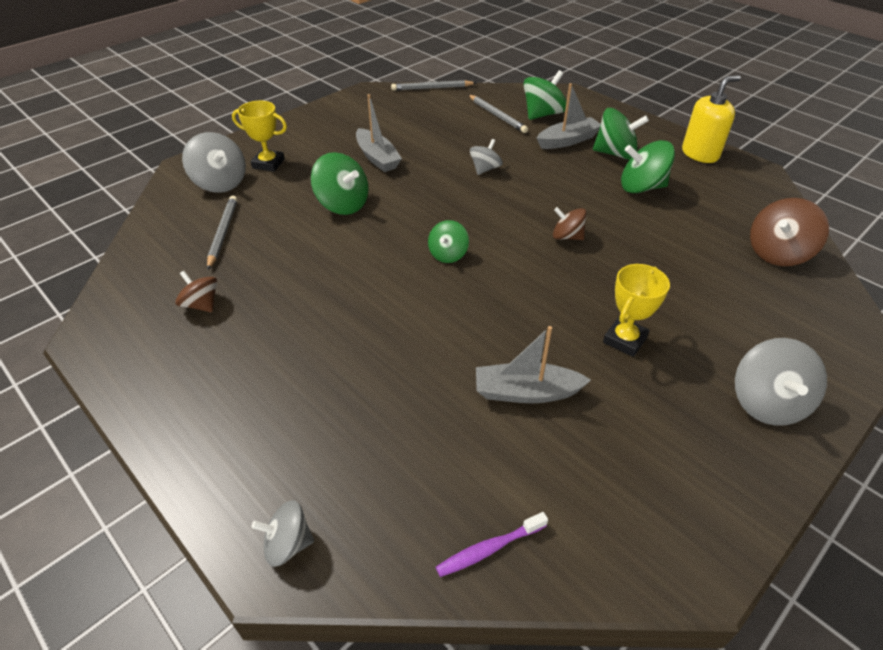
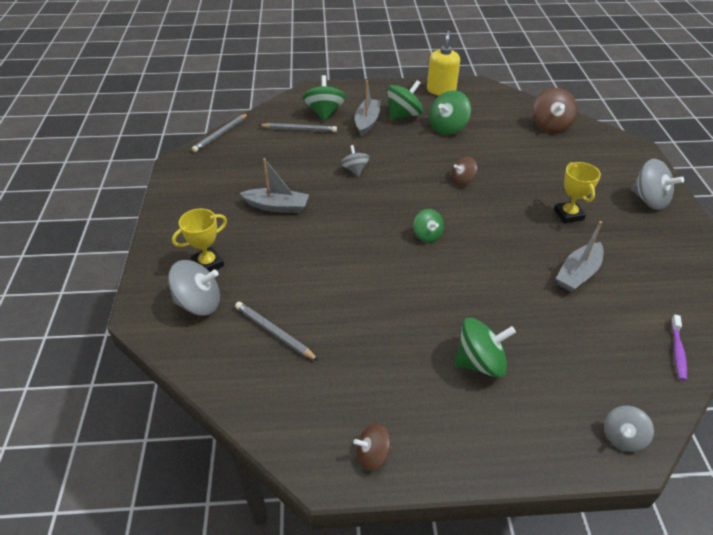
camera: 50 degrees left, 0 degrees up
(201, 304) = (354, 384): brown spinning top -> brown spinning top (372, 455)
(342, 204) = (314, 252): green spinning top -> green spinning top (480, 362)

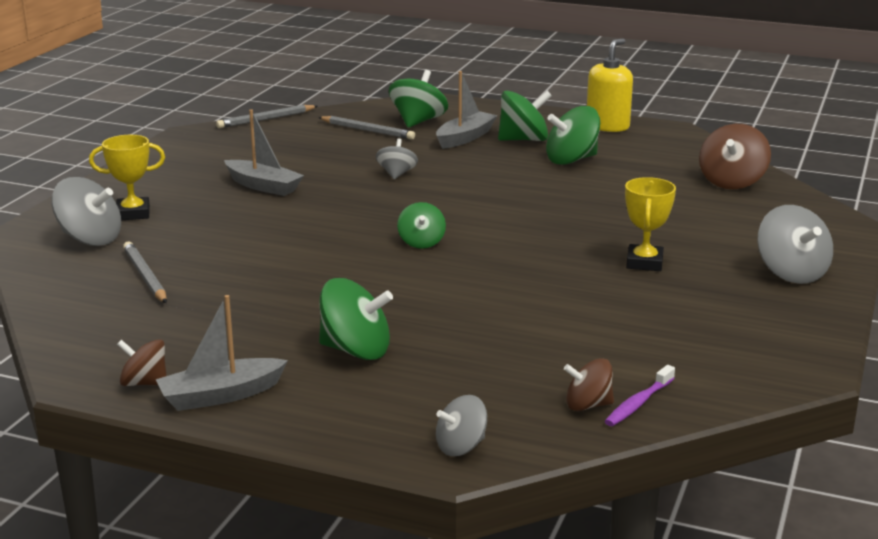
camera: 25 degrees right, 20 degrees down
(462, 180) = (530, 207): brown spinning top -> brown spinning top (588, 405)
(578, 274) = (586, 313): grey boat -> grey boat (220, 395)

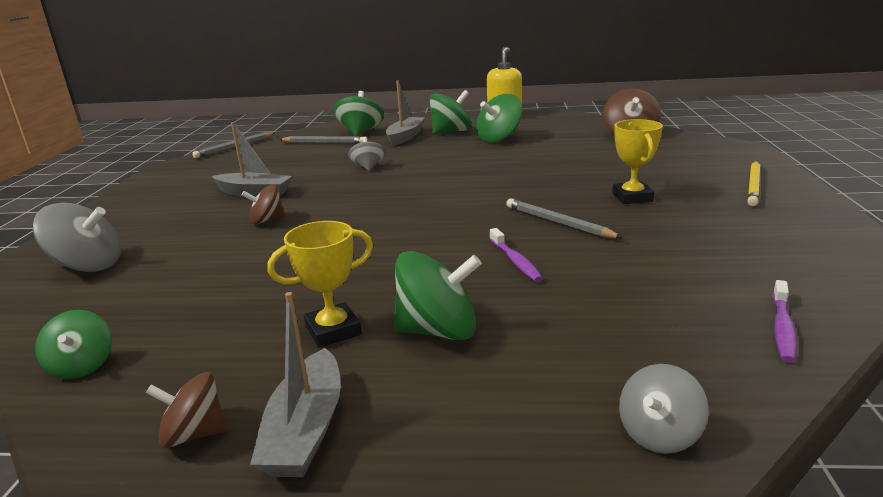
camera: 15 degrees left, 0 degrees up
(133, 213) = (131, 234): yellow trophy -> yellow trophy (333, 330)
(145, 276) = (160, 293): grey pencil -> grey pencil (558, 222)
(220, 395) = (306, 429): grey boat -> grey boat turned 45 degrees counterclockwise
(421, 242) = (428, 213): green spinning top -> green spinning top (82, 366)
(466, 306) = (515, 261): none -> purple toothbrush
(588, 405) = (737, 342): brown spinning top -> brown spinning top (267, 220)
(791, 273) = (753, 185): grey spinning top -> yellow pencil

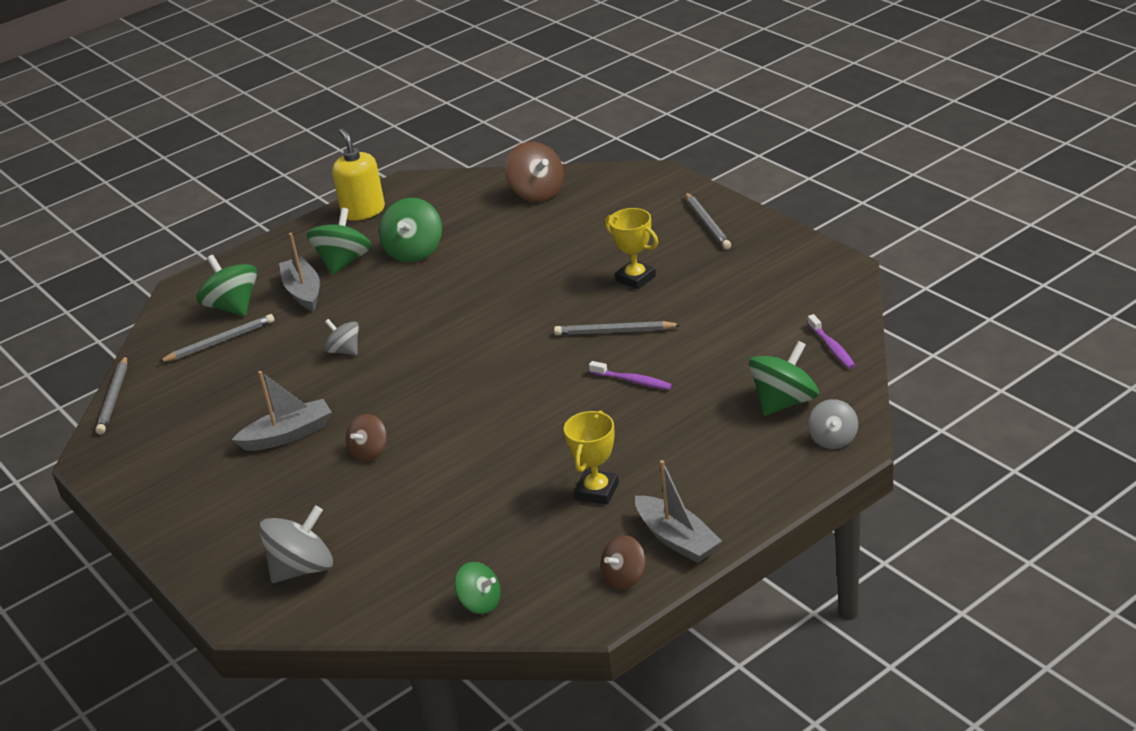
camera: 40 degrees left, 10 degrees up
(438, 331) = (659, 454): green spinning top -> green spinning top (784, 402)
(753, 185) = (707, 223): yellow pencil -> grey pencil

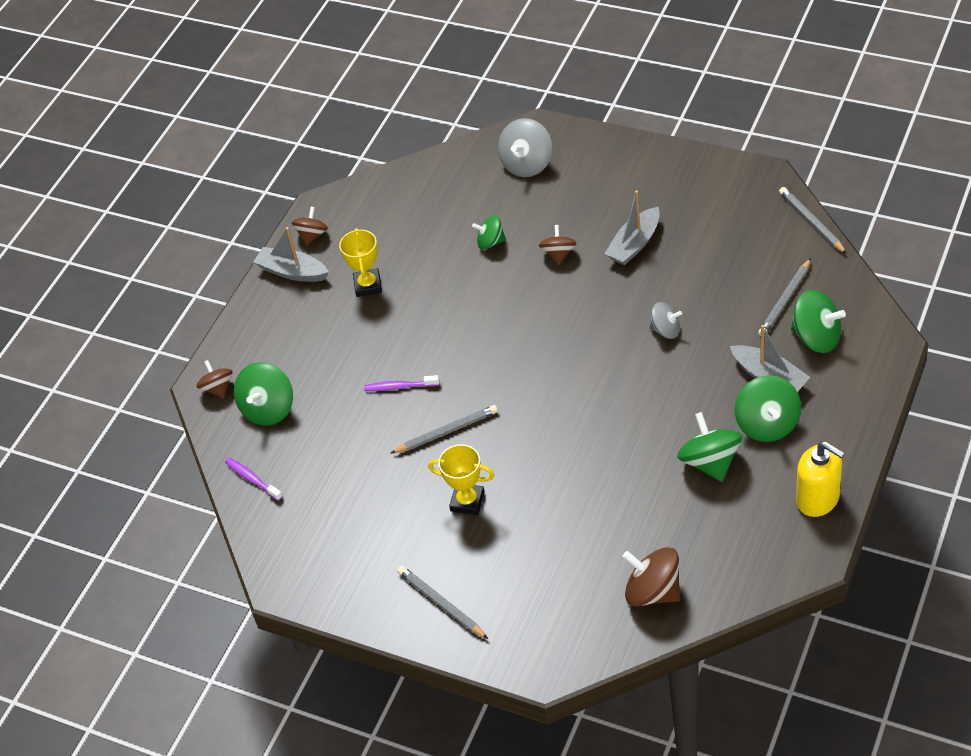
camera: 155 degrees right, 15 degrees up
(480, 603) = (393, 187): green spinning top -> green spinning top (490, 242)
(833, 439) = (218, 388): grey spinning top -> brown spinning top

